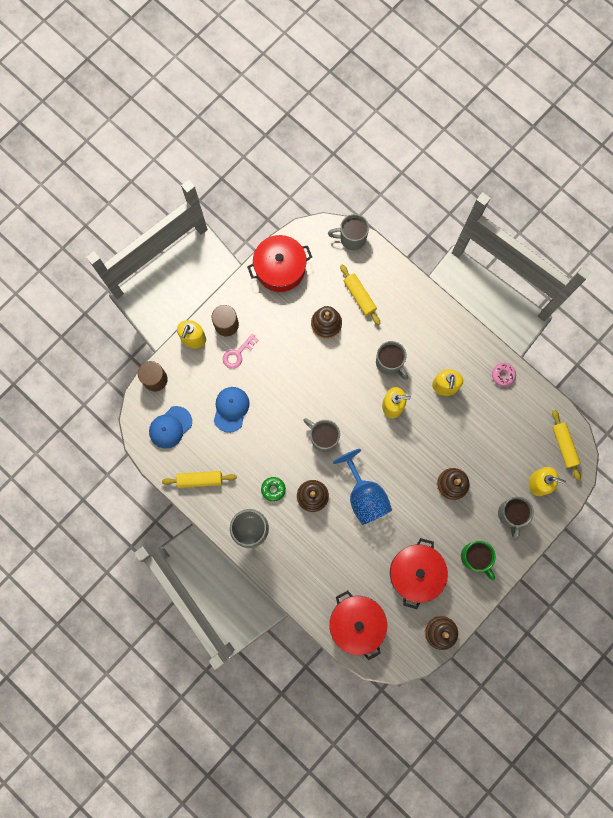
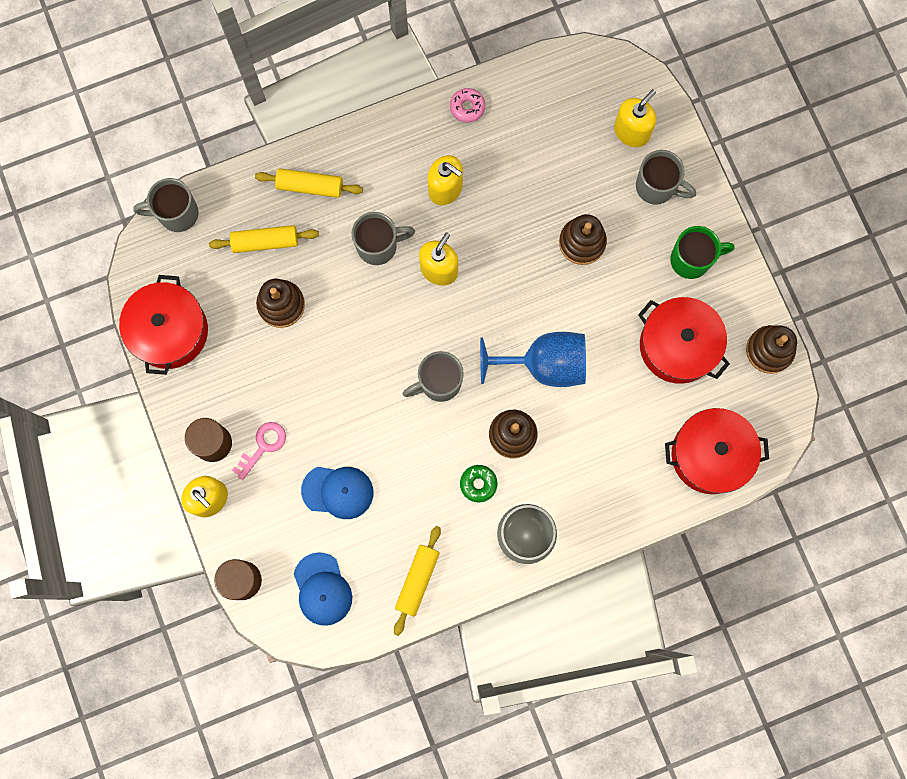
camera: 65 degrees left, 0 degrees up
(231, 409) = (338, 491): blue cap -> blue cap turned 150 degrees clockwise
(238, 354) = (263, 446): pink key -> pink key turned 120 degrees counterclockwise
(351, 238) = (177, 214): grey mug -> grey mug turned 60 degrees clockwise
(564, 446) = (597, 76): yellow rolling pin -> yellow rolling pin (310, 186)

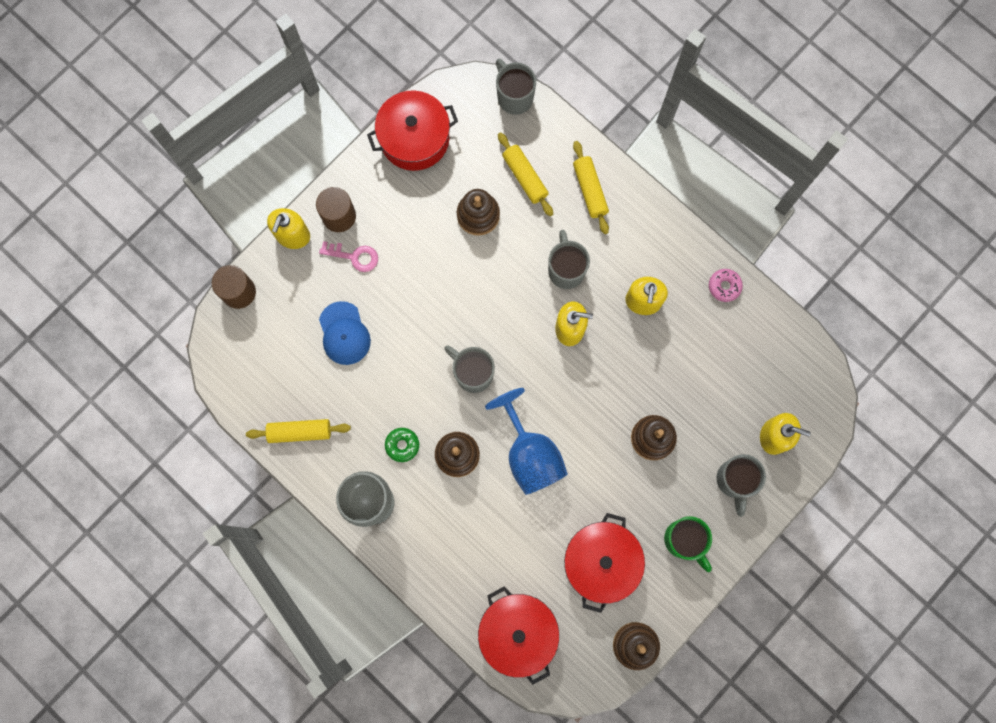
camera: 65 degrees right, 0 degrees up
(322, 589) = (259, 358): blue cap -> none
(378, 246) = (566, 269): grey mug -> grey mug turned 150 degrees counterclockwise

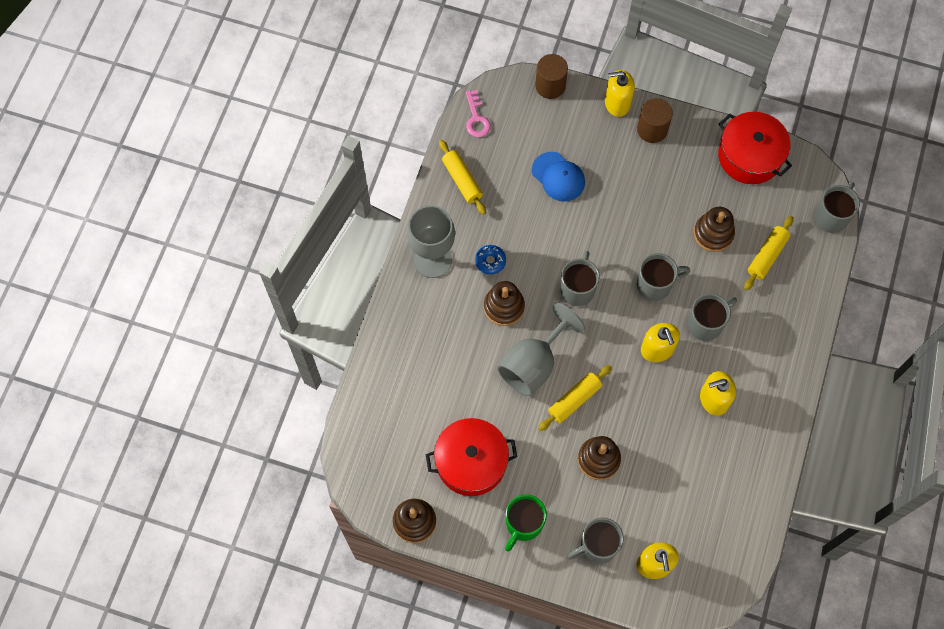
camera: 65 degrees right, 10 degrees down
(344, 333) = (558, 177): blue cap -> blue cap turned 90 degrees counterclockwise
(354, 256) = (625, 156): pink key -> pink key (476, 118)
(402, 445) = (490, 261): green donut -> blue donut
(504, 297) = (655, 285): none -> grey mug
(517, 633) = (380, 420): red pot -> none
(530, 454) = (533, 364): blue goblet -> grey goblet
(590, 190) = (786, 313): yellow rolling pin -> yellow rolling pin (574, 400)
(724, 286) = (765, 463): pink donut -> none

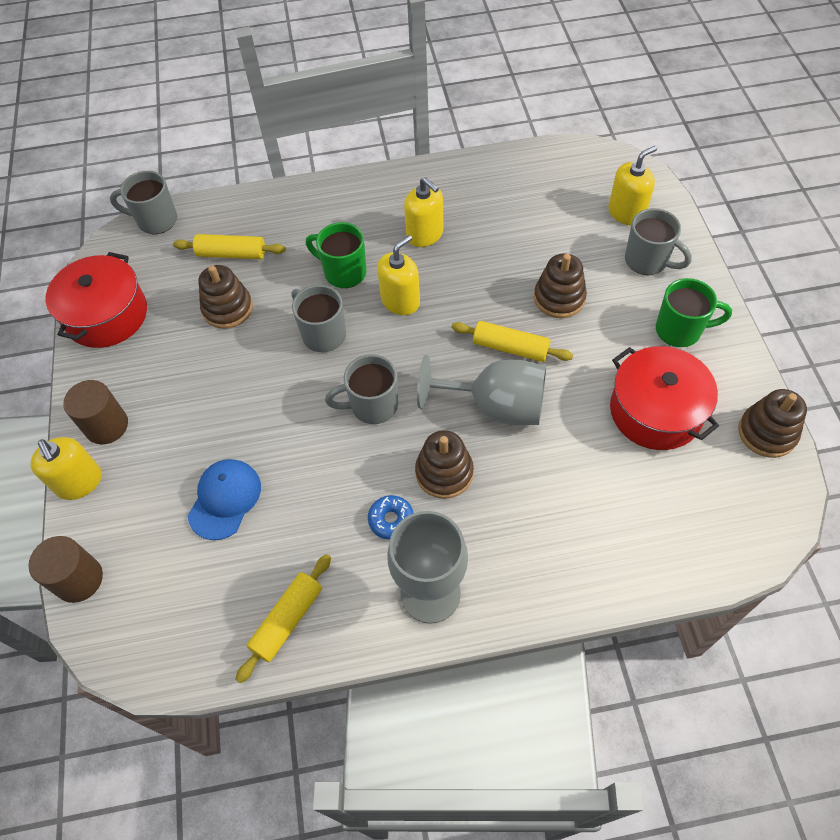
camera: 115 degrees left, 10 degrees down
(476, 118) = (174, 655): pink key -> none
(706, 324) = (343, 272): grey mug -> green mug

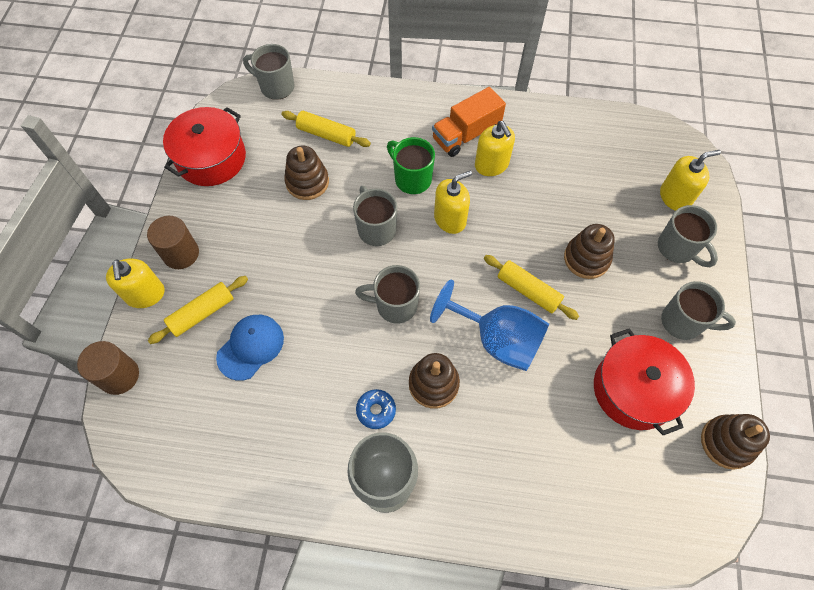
camera: 15 degrees right, 5 degrees up
(287, 620) = (265, 467): yellow rolling pin -> yellow rolling pin (202, 313)
(386, 212) = (466, 135): none -> orange truck
(495, 406) = (497, 339): grey goblet -> blue goblet
(680, 330) = (683, 322): green mug -> grey mug

